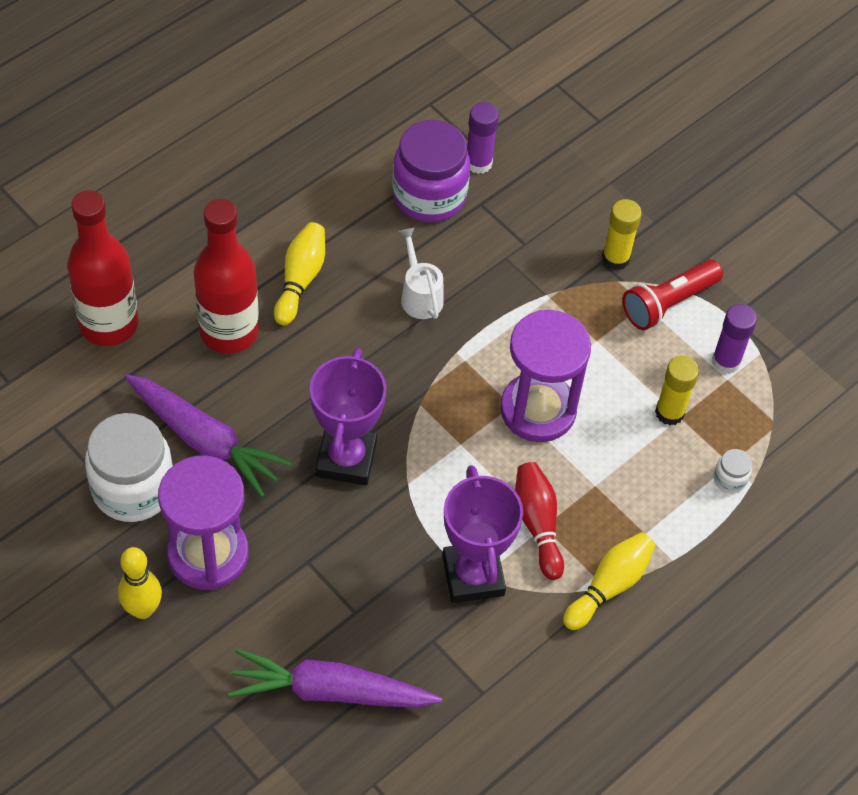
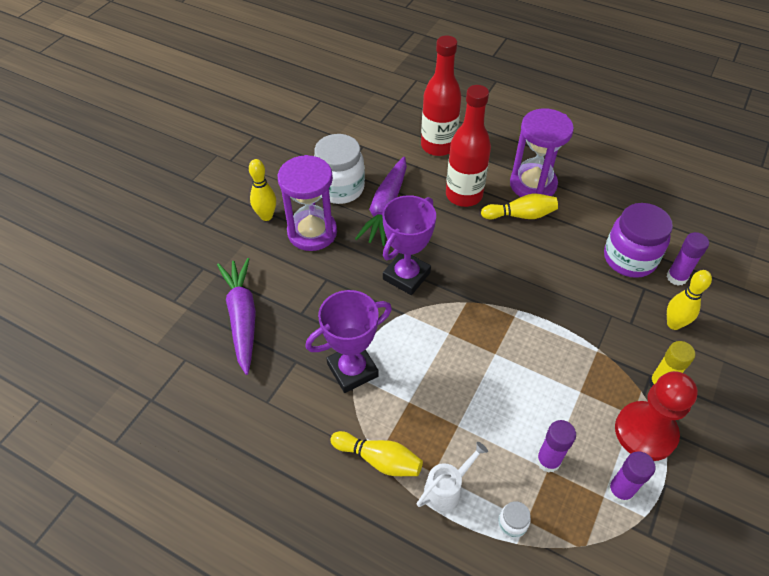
camera: 75 degrees right, 5 degrees down
(346, 459) = (406, 276): purple trophy -> purple trophy turned 45 degrees counterclockwise
(419, 295) = (549, 277): white watering can -> white watering can (447, 488)
(537, 524) = (409, 397): red bowling pin -> none
(538, 410) = (500, 371): purple hourglass -> purple hourglass (533, 184)
(543, 202) = (673, 324): none -> yellow bowling pin
(668, 303) = (645, 432): red flashlight -> red pawn
(669, 412) = (548, 461): yellow glue stick -> purple glue stick

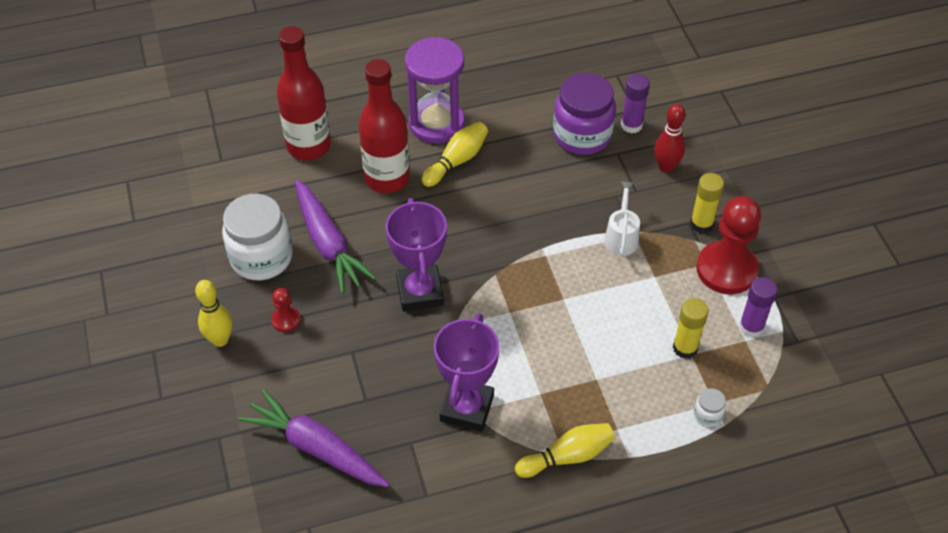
camera: 45 degrees left, 0 degrees up
(312, 232) = (286, 320): purple hourglass -> red pawn
(447, 488) = (638, 431): white watering can -> white watering can (621, 237)
(548, 461) = (685, 348): purple glue stick -> yellow glue stick
(673, 324) = (666, 167): yellow bowling pin -> red bowling pin

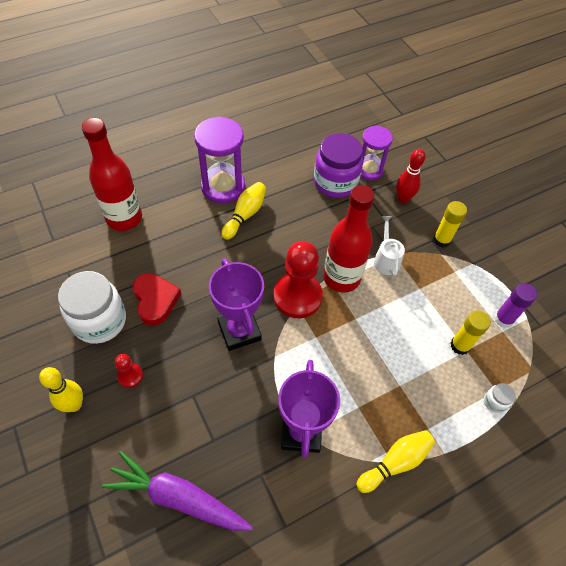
camera: 15 degrees left, 5 degrees up
(328, 244) = (155, 300): purple carrot -> red heart
(387, 178) = (193, 237): red bottle -> red bottle (341, 278)
(631, 125) = (369, 170): purple glue stick -> purple hourglass
(726, 269) = (471, 274): red pawn -> red pawn (297, 296)

